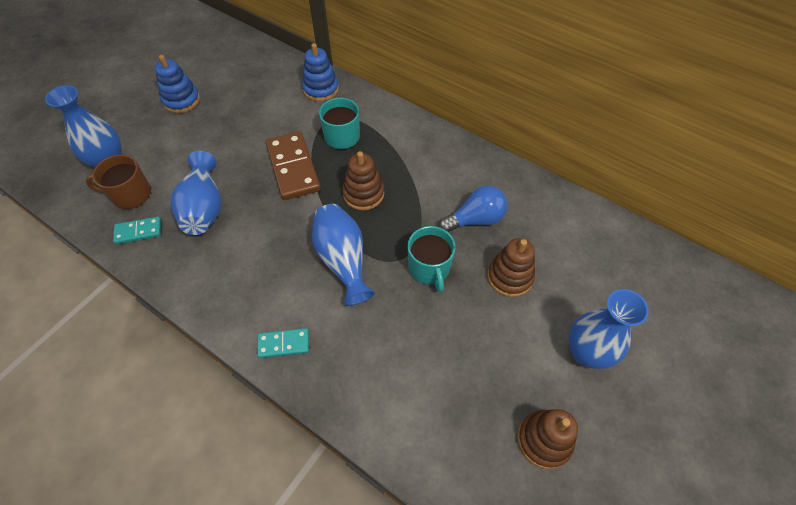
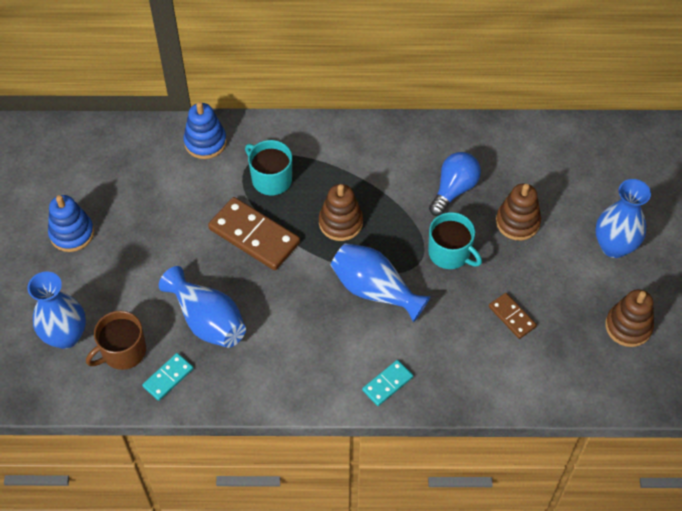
camera: 35 degrees left, 0 degrees up
(438, 356) = (512, 317): none -> brown domino

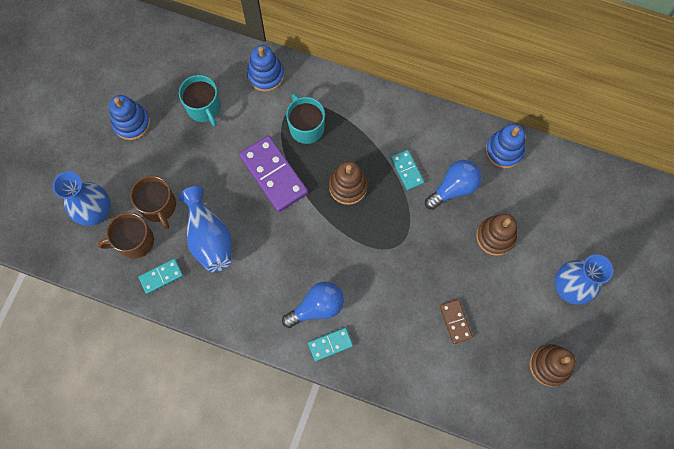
camera: 20 degrees right, 15 degrees up
(136, 307) = (159, 206): none -> brown mug
(254, 236) = (273, 175): brown domino -> purple domino
(357, 351) = (317, 307): none -> blue light bulb
(375, 290) = (352, 257): blue vase -> none
(397, 188) = (407, 170): none -> turquoise domino
(450, 253) = (427, 246): turquoise mug -> turquoise mug (204, 107)
(490, 139) = (504, 151): none -> blue stacking toy

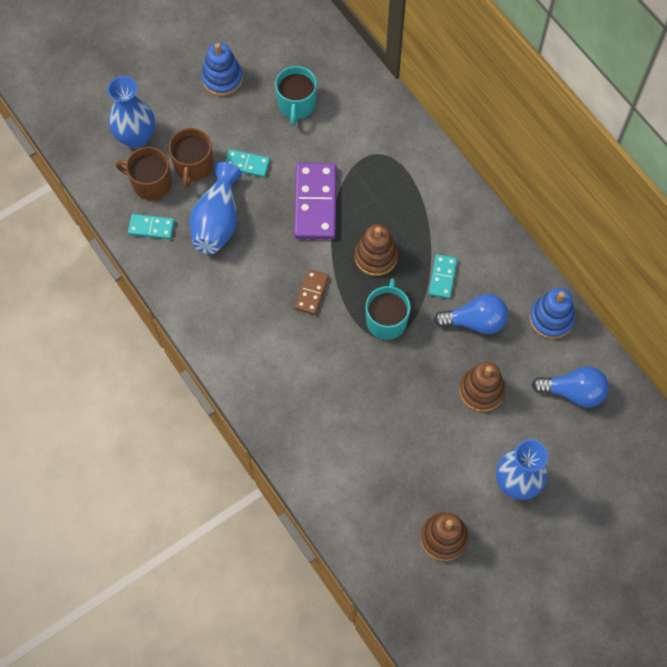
camera: 35 degrees right, 5 degrees down
(266, 75) = (374, 110): blue stacking toy -> none
(306, 127) = (377, 179): turquoise mug -> turquoise mug (386, 320)
(317, 307) = (267, 343): blue light bulb -> blue light bulb (573, 392)
(330, 344) = (255, 383): turquoise domino -> turquoise domino (247, 164)
(455, 321) = (385, 440): brown domino -> brown domino (311, 293)

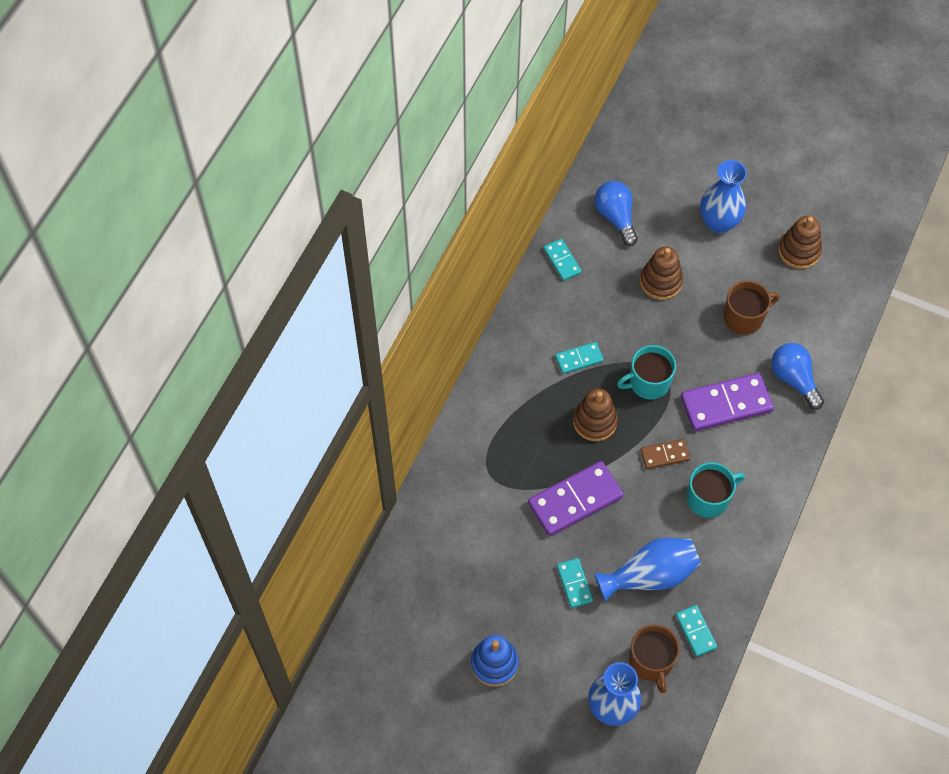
camera: 120 degrees left, 5 degrees down
(193, 166) = (607, 632): brown mug -> brown mug (744, 317)
(296, 104) = (481, 575): turquoise mug -> turquoise mug (708, 498)
(327, 371) = (726, 404): none -> purple domino
(475, 321) = (603, 315): blue light bulb -> blue light bulb (793, 379)
(551, 319) = (562, 261): blue stacking toy -> turquoise domino

